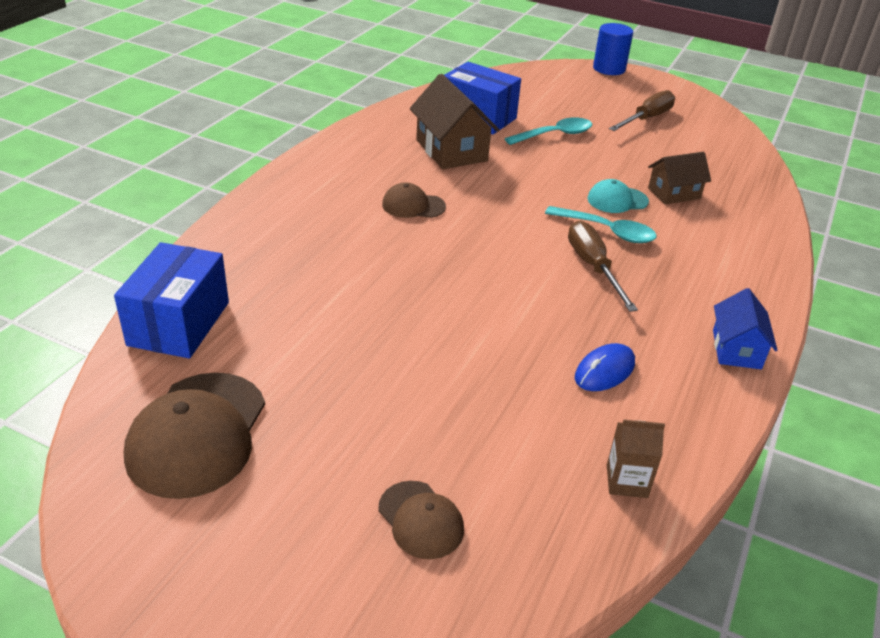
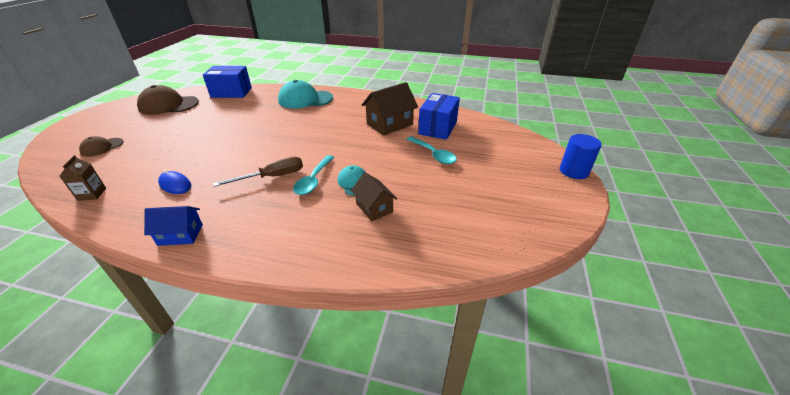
camera: 80 degrees right, 0 degrees up
(295, 220) = (305, 99): none -> turquoise cap
(413, 205) = (325, 121): brown cap -> none
(646, 119) = (493, 192): brown screwdriver -> none

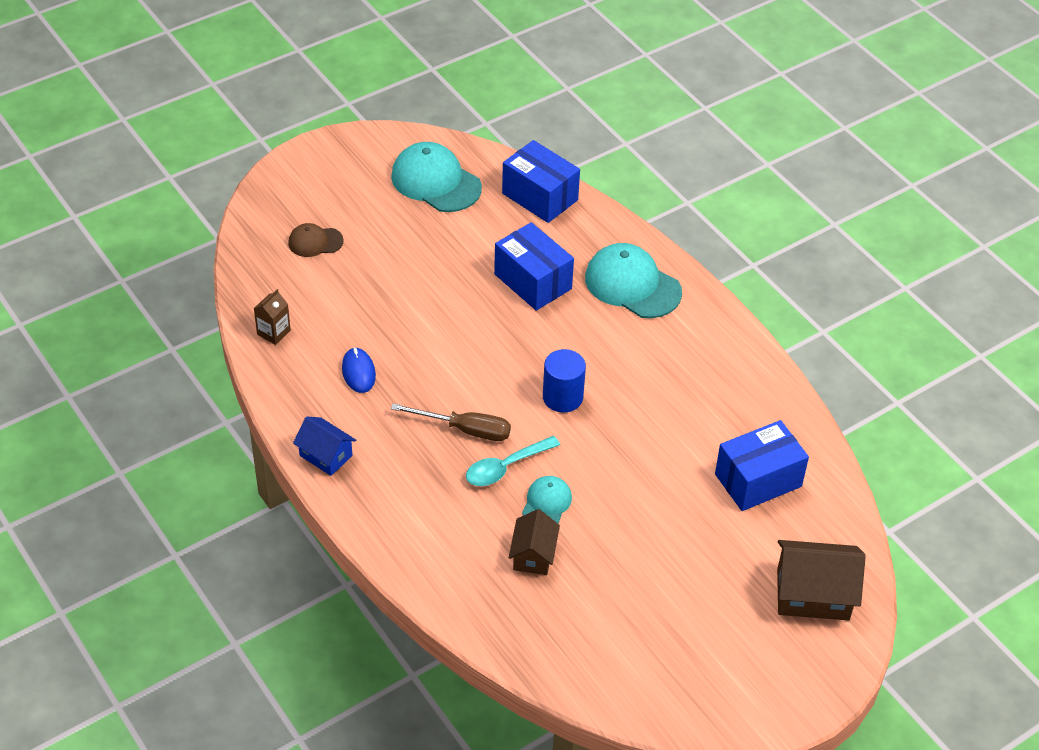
camera: 40 degrees right, 10 degrees up
(168, 105) = (436, 182): brown cap -> turquoise cap
(255, 115) = (533, 281): none -> blue box
(389, 124) = (697, 427): brown house -> brown house (813, 594)
(433, 154) = (690, 525): turquoise spoon -> none
(574, 171) = (837, 680): blue cylinder -> blue cylinder (562, 397)

